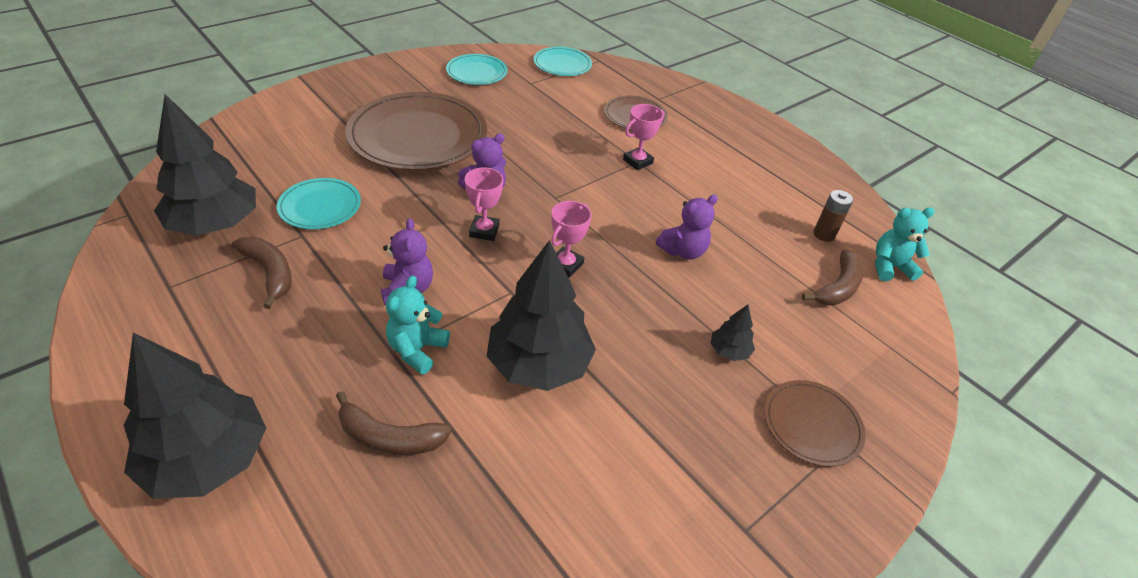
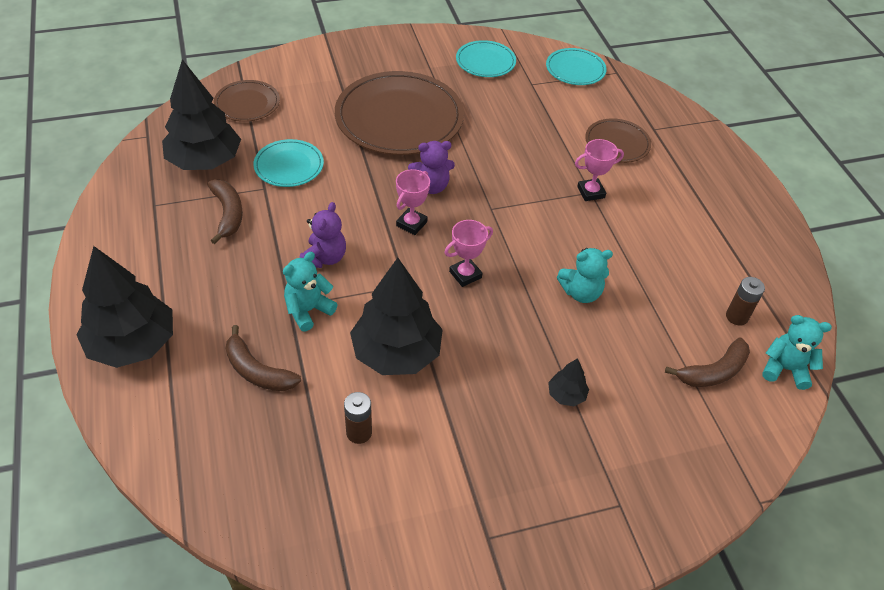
camera: 25 degrees right, 5 degrees up
(545, 466) = (359, 432): none -> brown battery
(683, 251) = (581, 292): purple teddy bear -> turquoise teddy bear
(812, 424) = (601, 481): brown plate -> brown plate (247, 103)

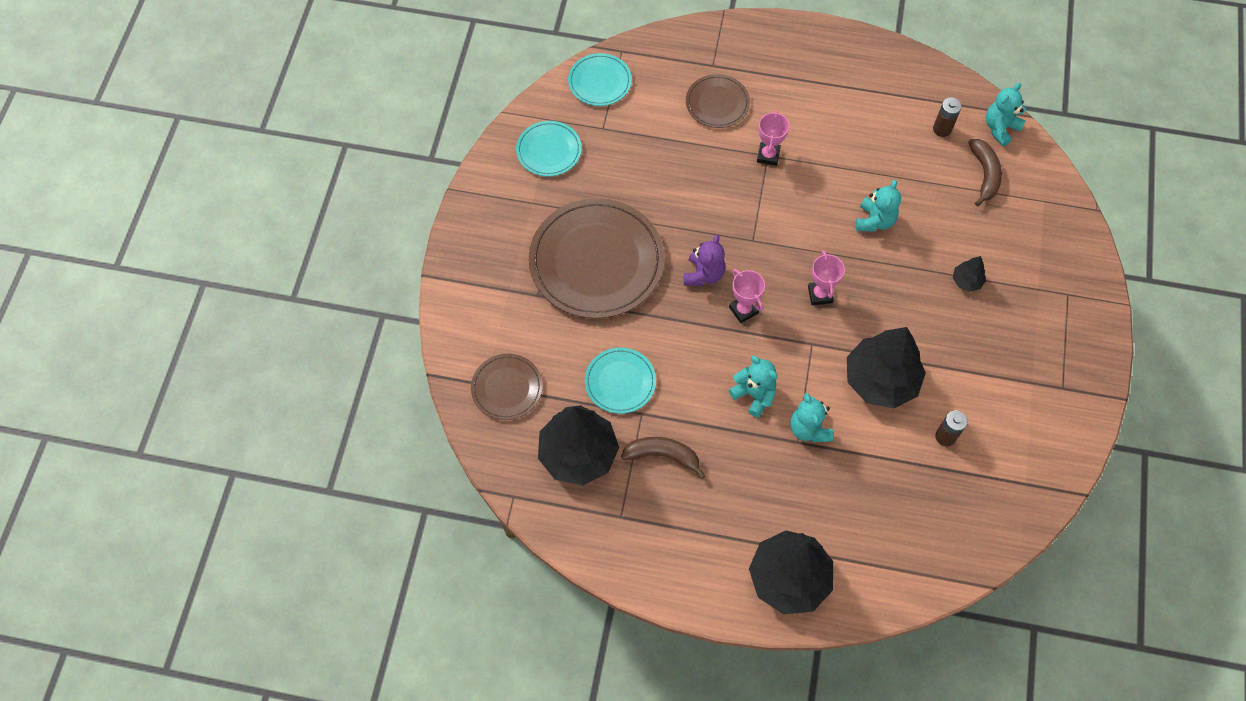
camera: 60 degrees left, 15 degrees up
(257, 371) = (857, 489): brown banana -> none
(324, 258) = (754, 394): purple teddy bear -> turquoise teddy bear

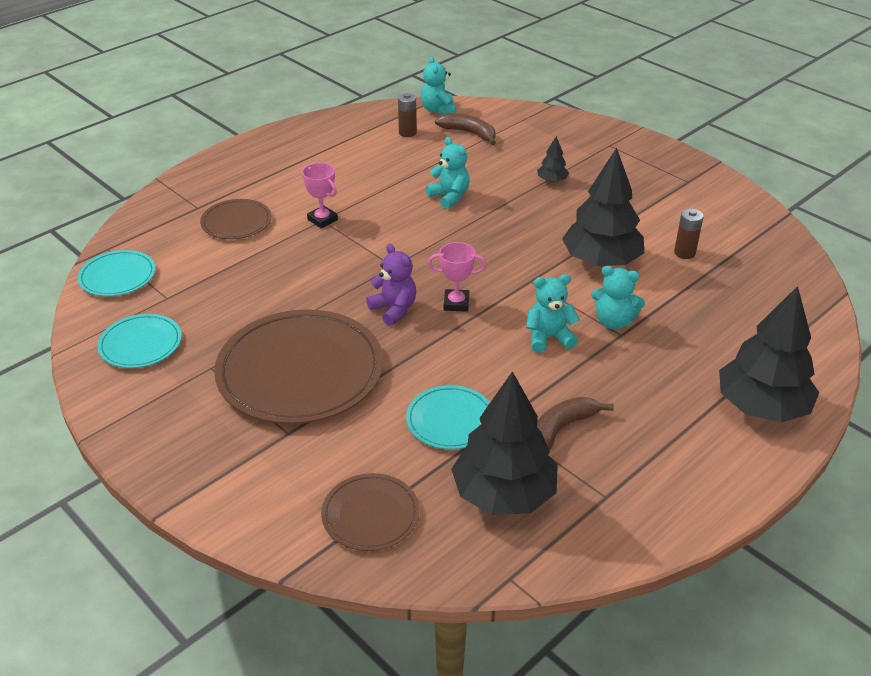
camera: 55 degrees left, 25 degrees down
(820, 294) = (487, 255): pink trophy -> none

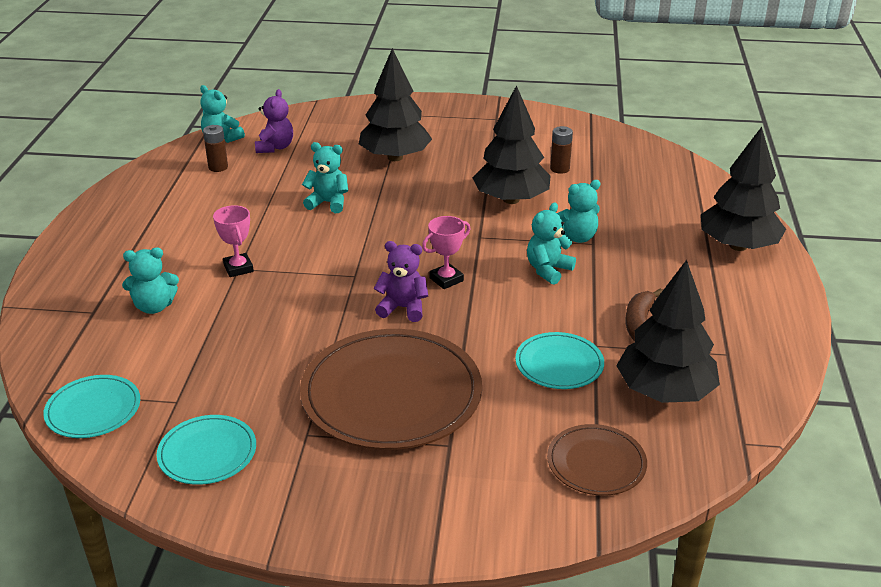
camera: 40 degrees left, 5 degrees down
(236, 222) = (154, 306): brown plate -> turquoise teddy bear
(322, 220) = (238, 268): pink trophy -> pink trophy turned 60 degrees clockwise
(469, 133) = (275, 147): brown banana -> purple teddy bear
(552, 180) = (395, 157): black tree -> black tree, size x2.29

